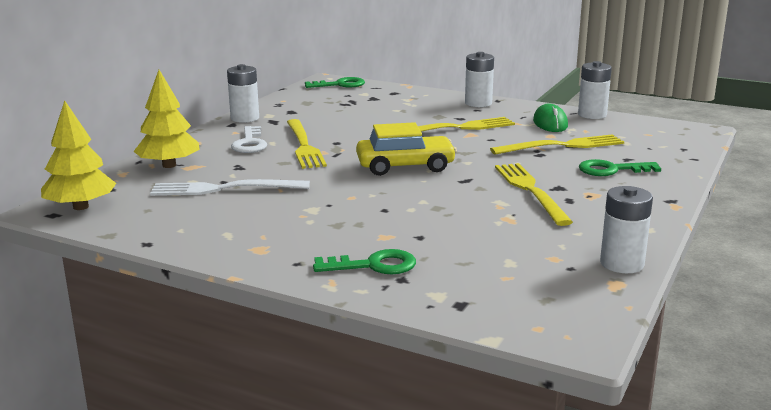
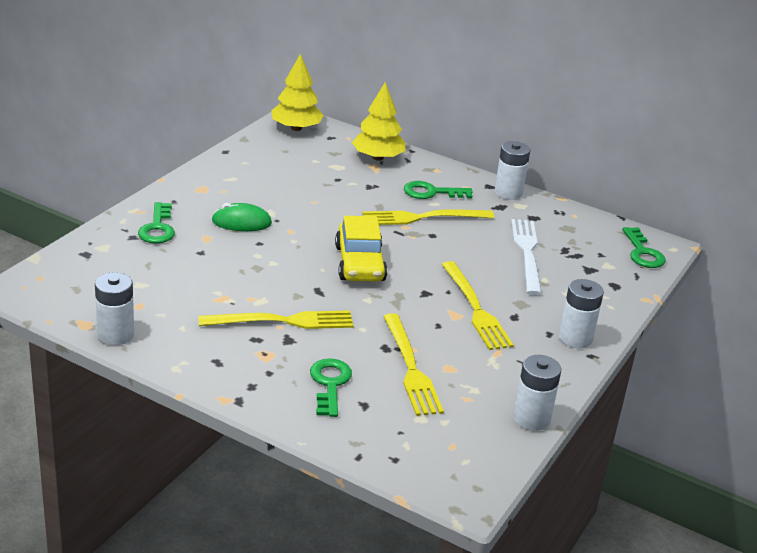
camera: 90 degrees right, 10 degrees up
(224, 189) = (320, 178): white fork -> white fork (527, 253)
(250, 143) = (431, 192): white key -> green key
(550, 123) = (494, 377): green mouse -> green mouse (241, 222)

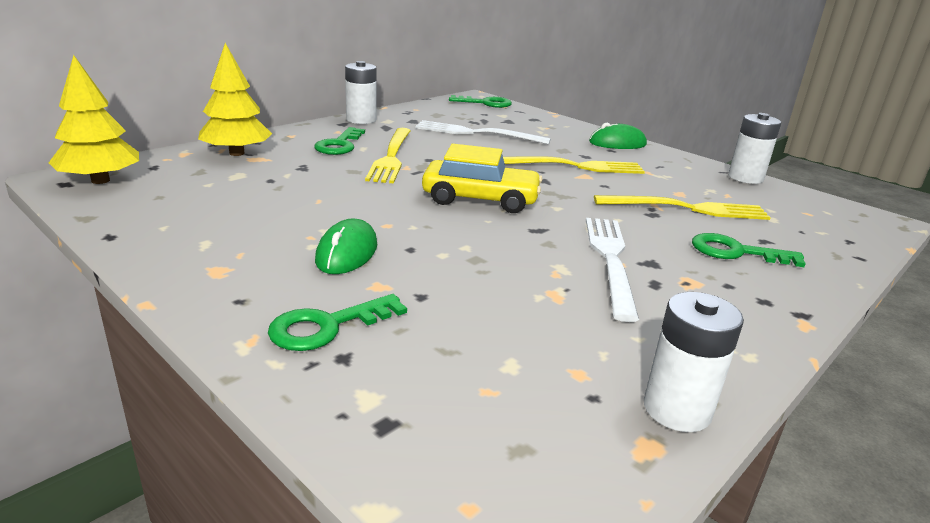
camera: 75 degrees left, 5 degrees down
(157, 228) = (327, 326): green key -> green key turned 135 degrees clockwise
(283, 321) = (610, 260): yellow fork -> white fork
(575, 338) = (617, 143): white battery -> green mouse

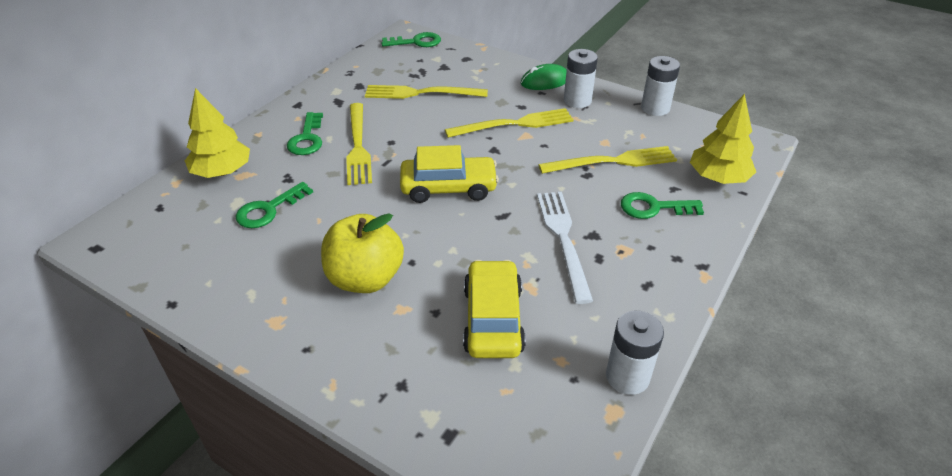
camera: 10 degrees left, 15 degrees up
(100, 180) = (124, 237): yellow tree -> yellow tree (718, 178)
(327, 326) = (379, 359): green key -> green key (268, 210)
(347, 253) = (365, 278): green mouse -> yellow apple
(361, 120) = (312, 95): white battery -> white battery (577, 100)
(476, 133) = (421, 93): white fork -> yellow fork
(494, 315) = (493, 319): none -> yellow car

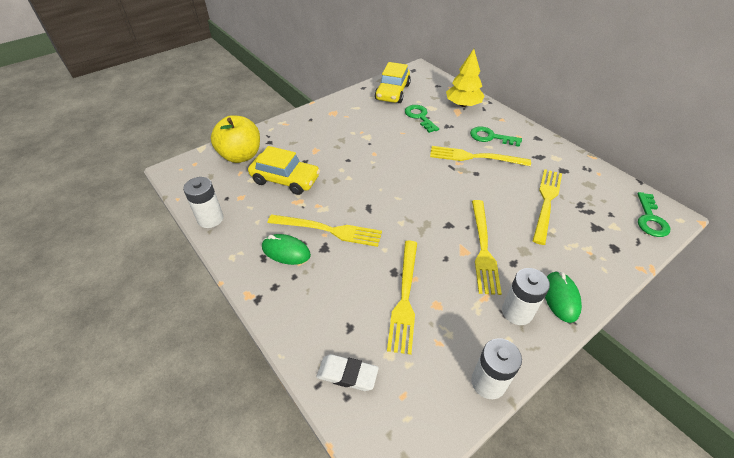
camera: 110 degrees right, 5 degrees up
(365, 278) = (344, 141): yellow apple -> yellow apple (241, 156)
(448, 188) = (410, 189): yellow car -> yellow car (392, 92)
(563, 239) = (329, 230): white fork -> yellow fork
(623, 266) = (286, 251): none -> green mouse
(653, 207) = (333, 299): green key -> none
(718, 178) = (347, 374): yellow tree -> white eraser

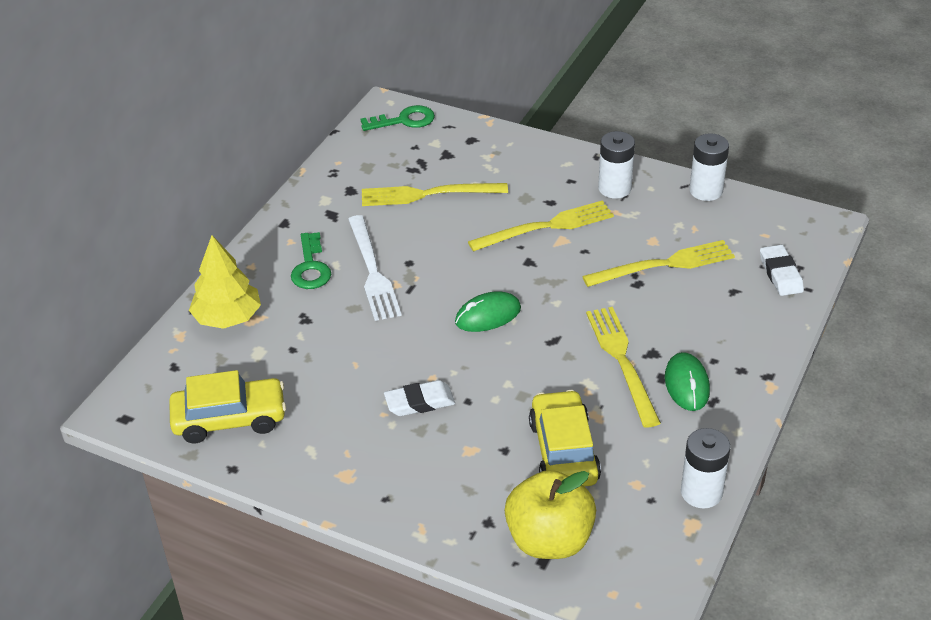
camera: 115 degrees left, 5 degrees down
(360, 144) = (419, 402): none -> white eraser
(419, 117) = (296, 358): green key -> none
(475, 157) = (372, 271): yellow fork -> white fork
(560, 298) = (573, 165): green mouse -> green mouse (488, 315)

